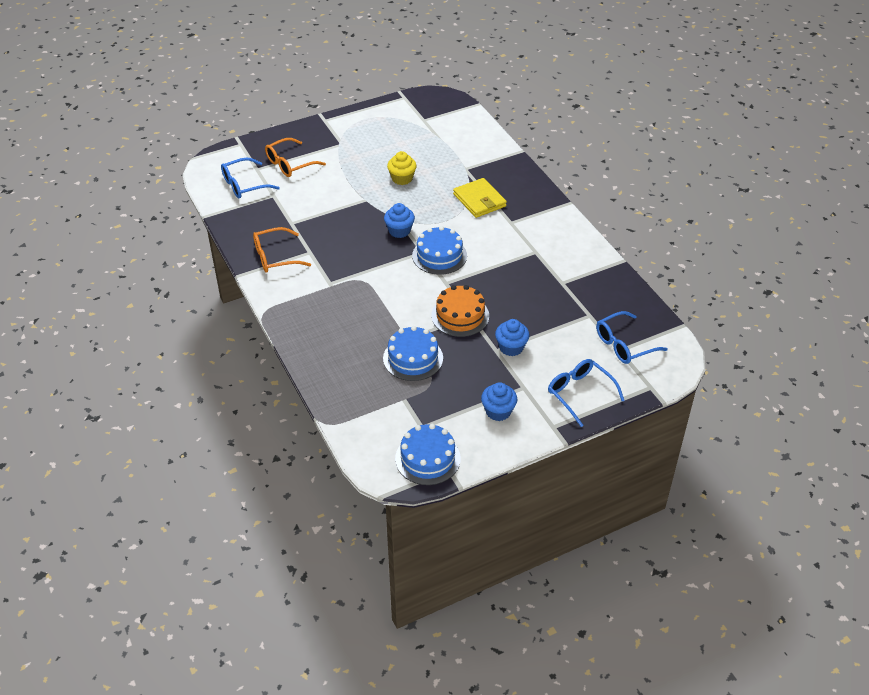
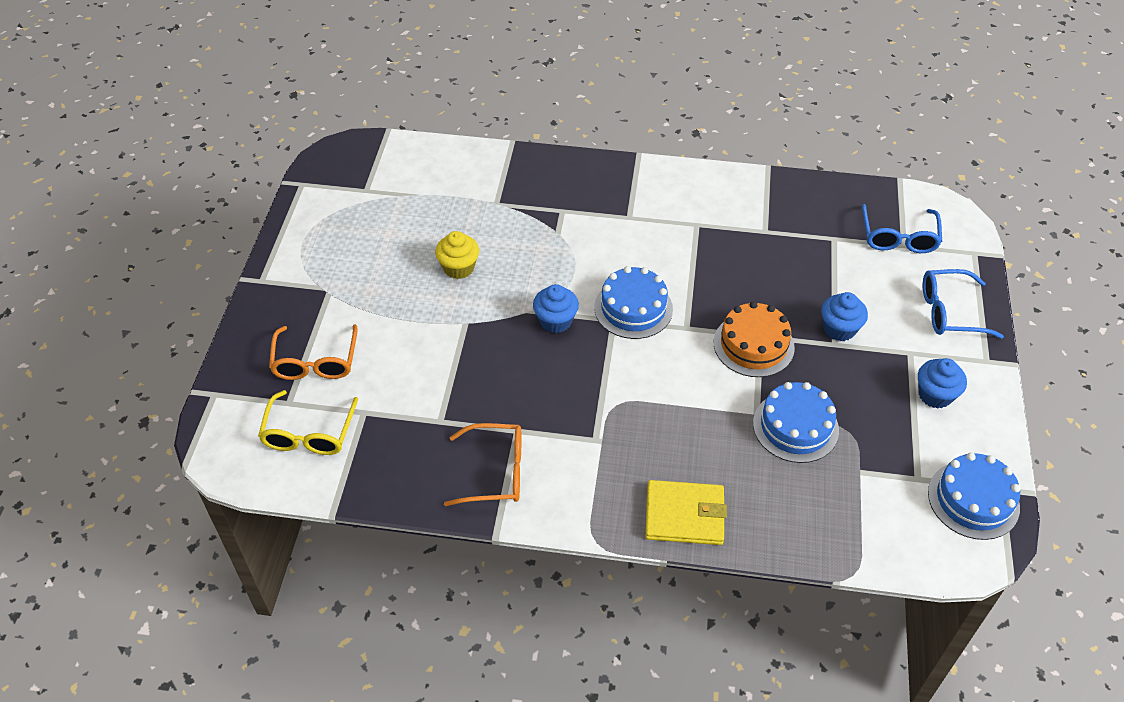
camera: 55 degrees left, 5 degrees up
(245, 185) = (309, 433): blue glasses -> yellow glasses
(276, 257) = (494, 472): orange glasses -> orange glasses turned 105 degrees counterclockwise
(479, 200) = (566, 222): yellow wallet -> yellow wallet (684, 515)

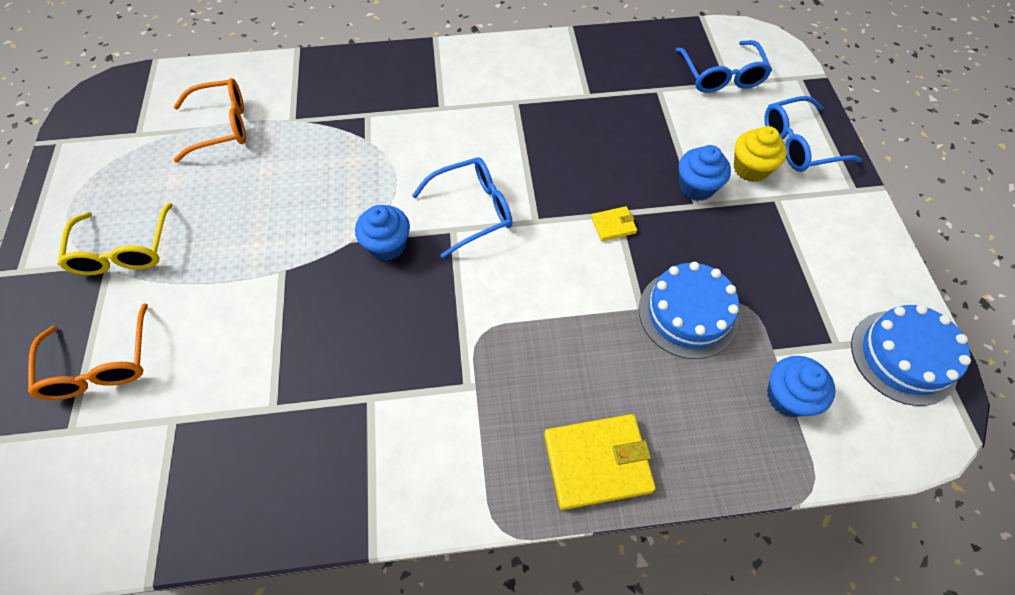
camera: 15 degrees left, 10 degrees up
(309, 433) = (103, 468): yellow glasses -> yellow glasses (124, 250)
(459, 268) = (262, 204): yellow cupcake -> yellow cupcake (750, 168)
(494, 472) = (353, 463): orange glasses -> orange glasses (221, 126)
(633, 308) = (471, 210): blue cake -> blue glasses
(753, 345) = (613, 225): orange cake -> yellow wallet
(935, 395) = (818, 240): blue cupcake -> blue cupcake (787, 397)

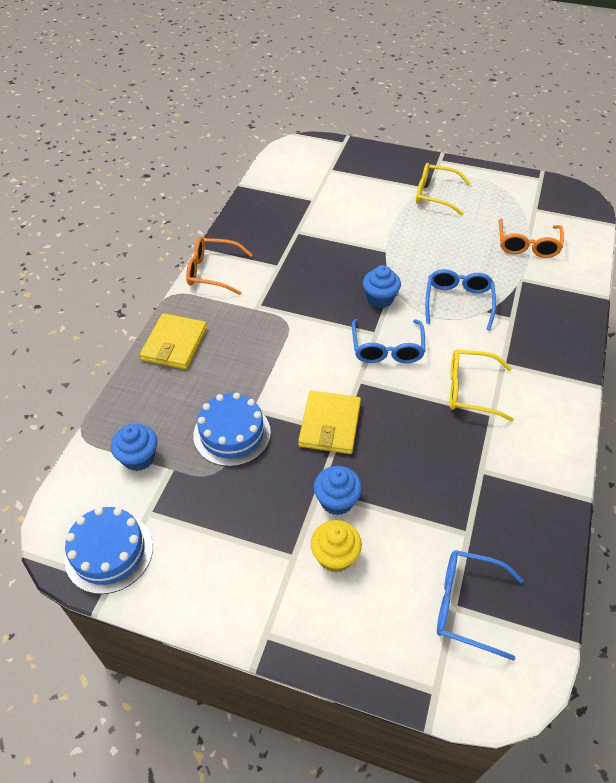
camera: 115 degrees right, 10 degrees down
(100, 363) = (362, 181): orange glasses -> orange glasses (213, 272)
(493, 123) = (471, 390): none -> yellow glasses
(613, 225) = (330, 424): yellow wallet -> yellow wallet, size x2.04
(799, 144) = (342, 622): blue glasses -> blue glasses (458, 302)

